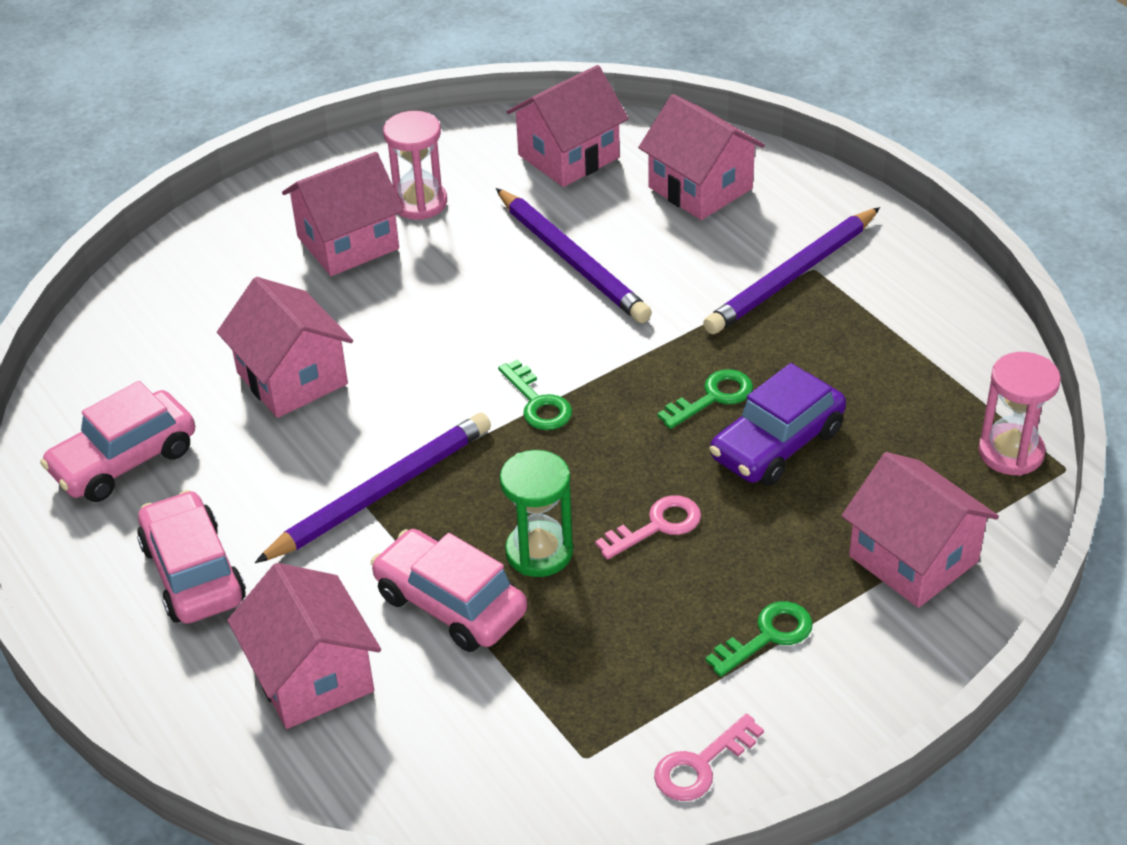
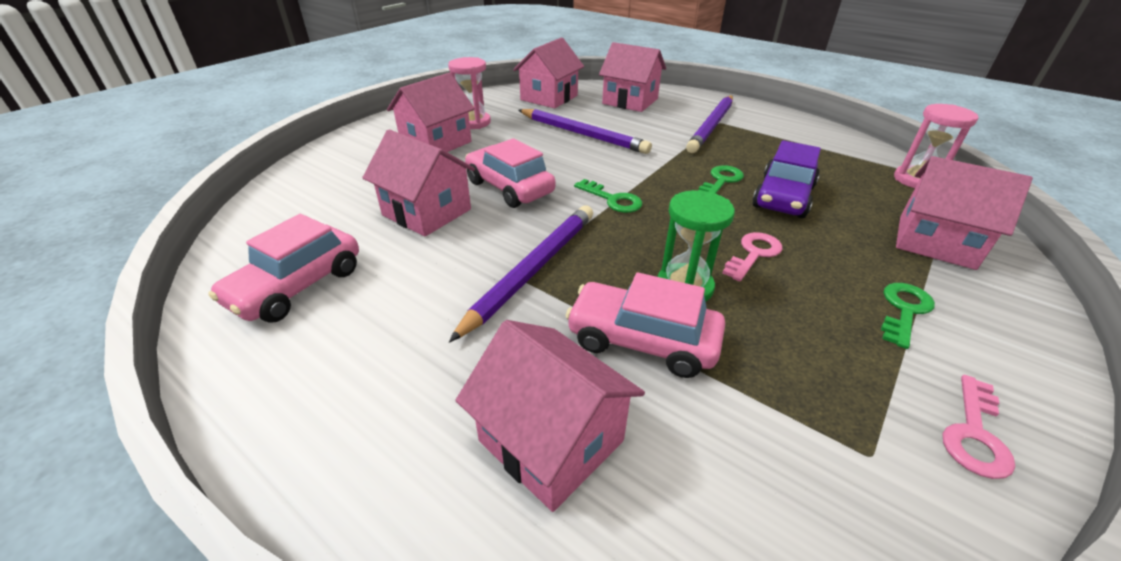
camera: 20 degrees left, 5 degrees down
(193, 573) = (387, 365): pink car -> pink car (509, 188)

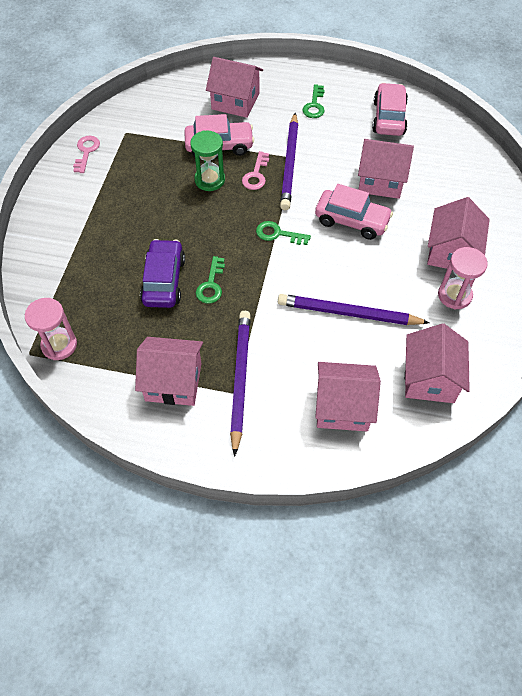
camera: 155 degrees right, 20 degrees up
(754, 254) = (177, 216): pink key -> pink key (256, 175)
(904, 310) = (99, 203): green key -> green key (314, 105)
(935, 242) = (67, 267): pink house -> pink house (173, 382)

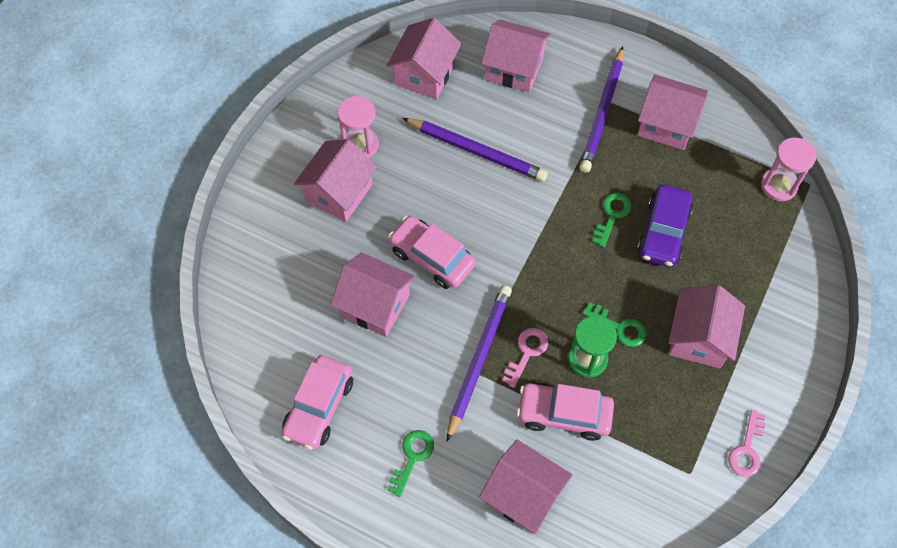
camera: 165 degrees left, 5 degrees up
(126, 210) = (699, 338): none -> pink house
(278, 234) = (522, 260): green key -> green key (619, 327)

